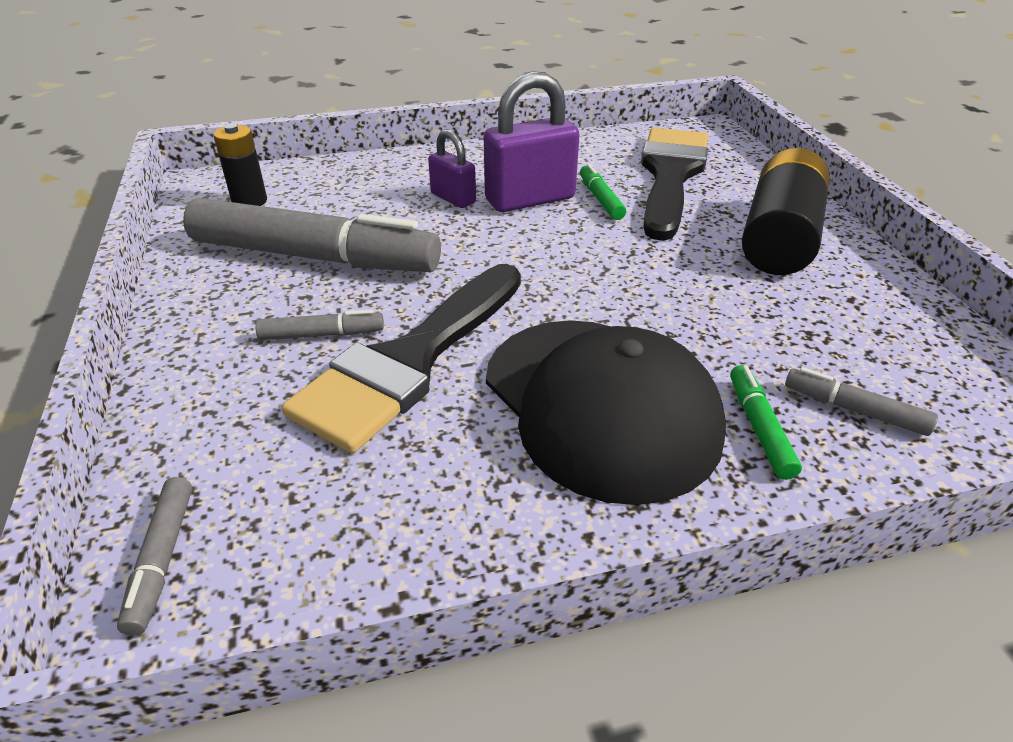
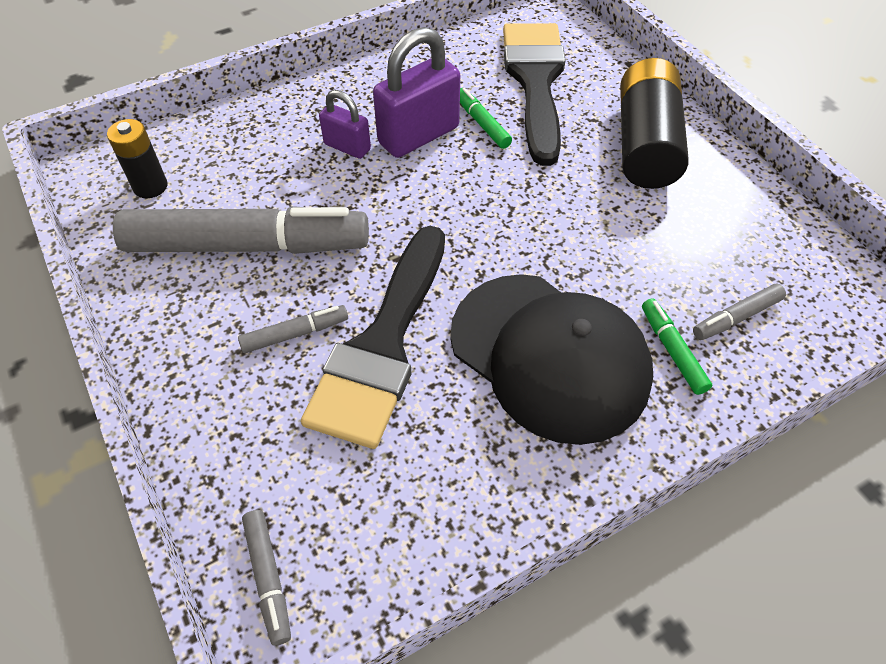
camera: 15 degrees left, 15 degrees up
(854, 410) = (736, 317): grey marker -> grey marker turned 45 degrees counterclockwise

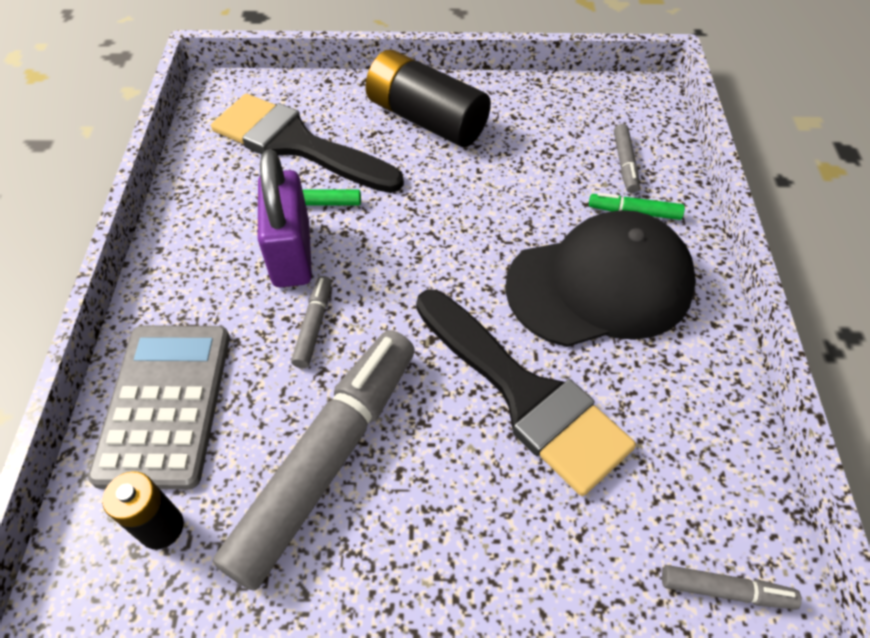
camera: 60 degrees left, 0 degrees up
(242, 139) = (165, 404): none -> grey calculator
(295, 334) = (470, 461): grey marker -> grey marker (314, 326)
(347, 147) = (258, 315): purple padlock -> none

